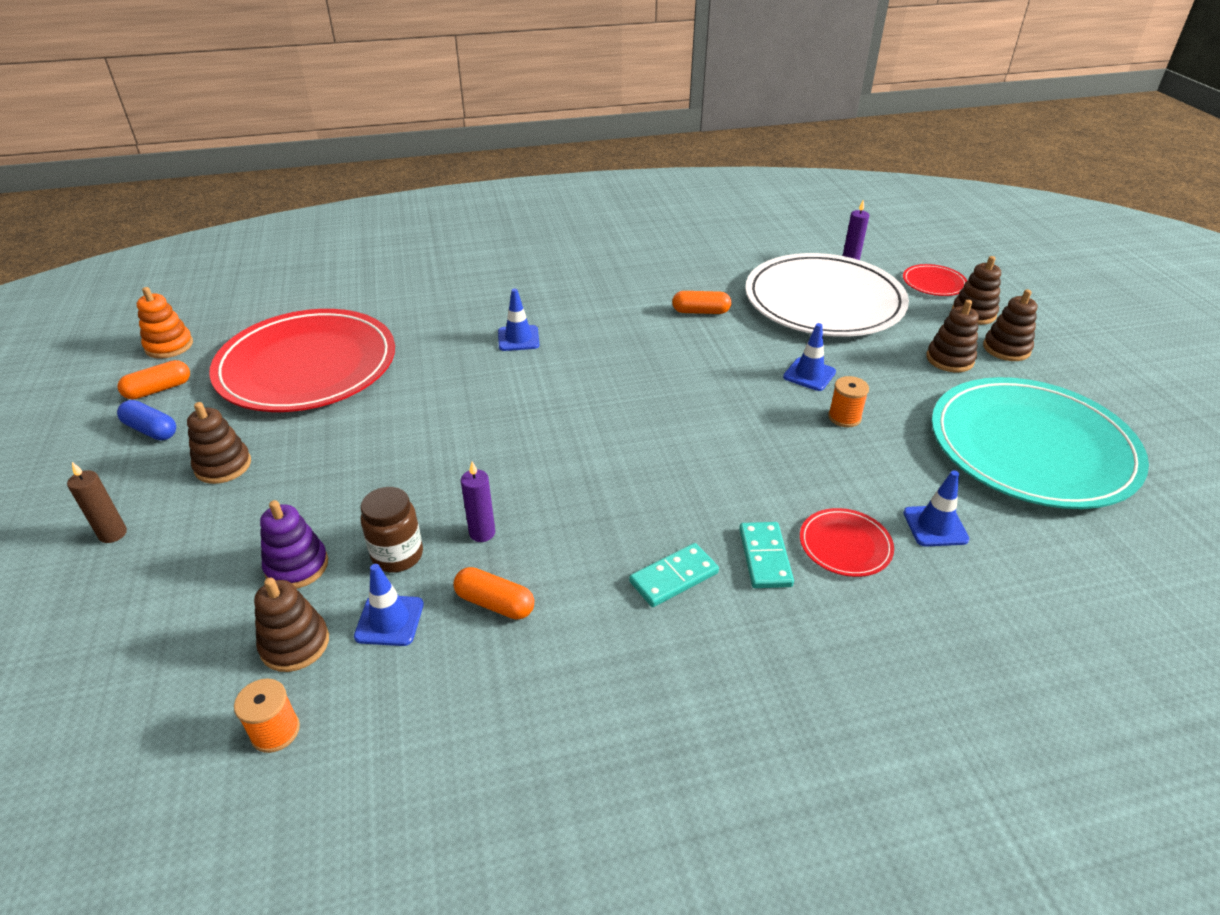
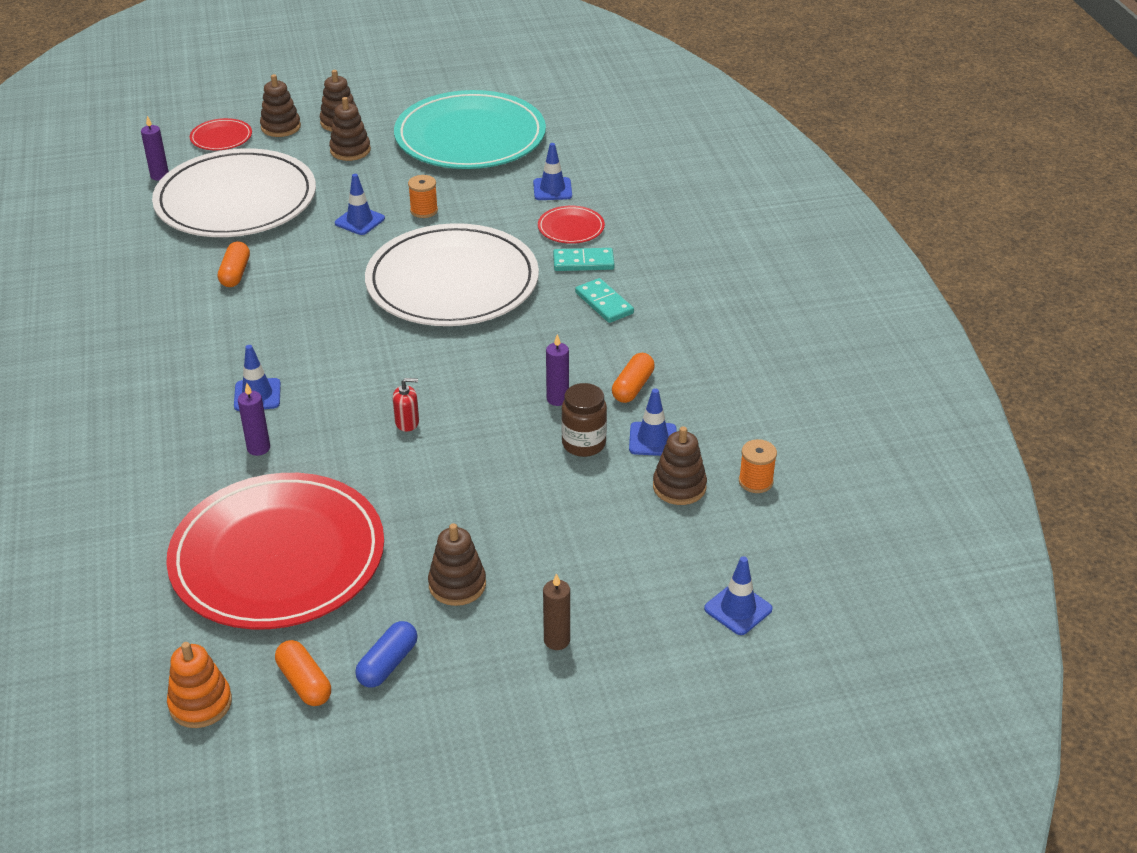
camera: 90 degrees left, 0 degrees up
(64, 693) = (738, 609): none -> blue traffic cone
(297, 566) = (597, 502): purple stacking toy -> none
(446, 345) = (258, 448): none -> purple candle
(463, 424) = (407, 422): none -> red soap dispenser
(705, 444) = (452, 282): none -> white plate

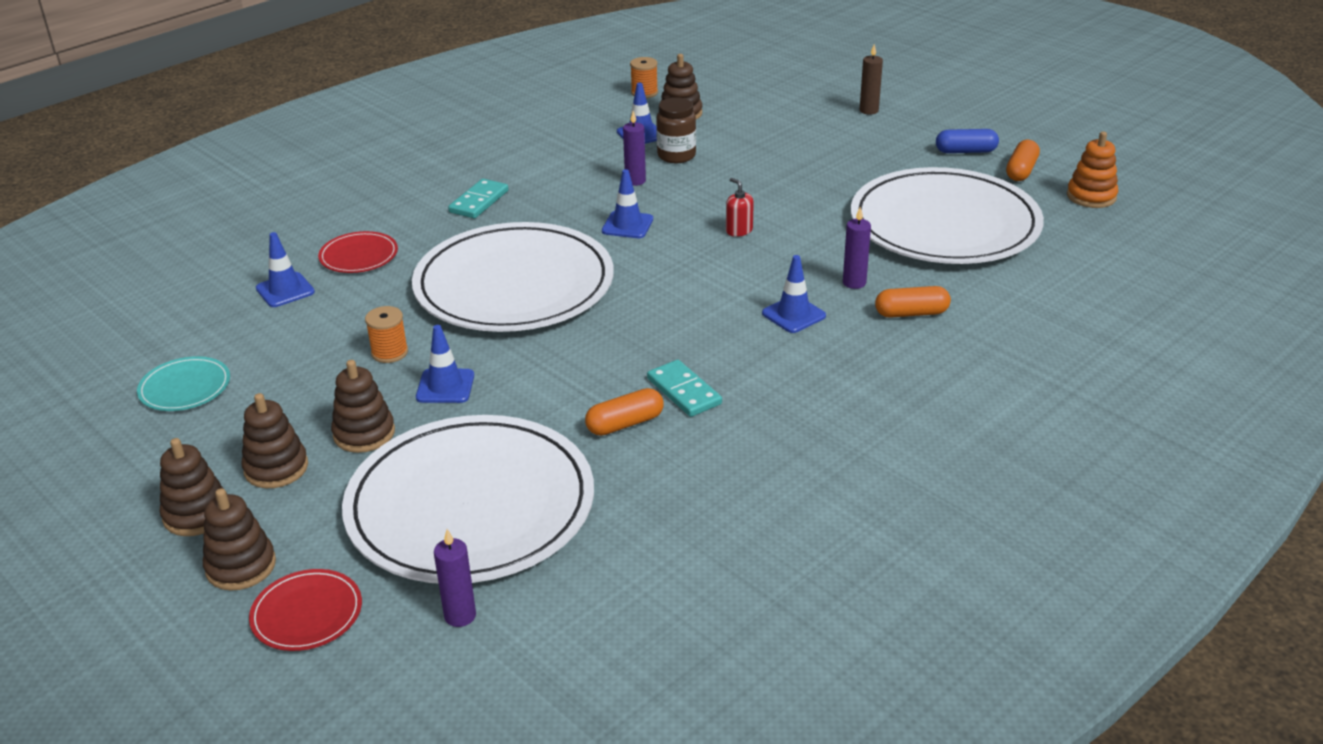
camera: 120 degrees left, 5 degrees down
(278, 556) = (944, 223): red plate -> white plate
(457, 584) = (872, 153): brown stacking toy -> brown stacking toy (364, 433)
(470, 137) = (185, 387): turquoise plate -> turquoise plate, size x0.41
(583, 262) = (419, 230): turquoise domino -> turquoise domino (684, 391)
(632, 387) = (586, 158): orange capsule -> orange capsule (911, 313)
(738, 609) = (768, 71): blue traffic cone -> blue traffic cone (627, 225)

